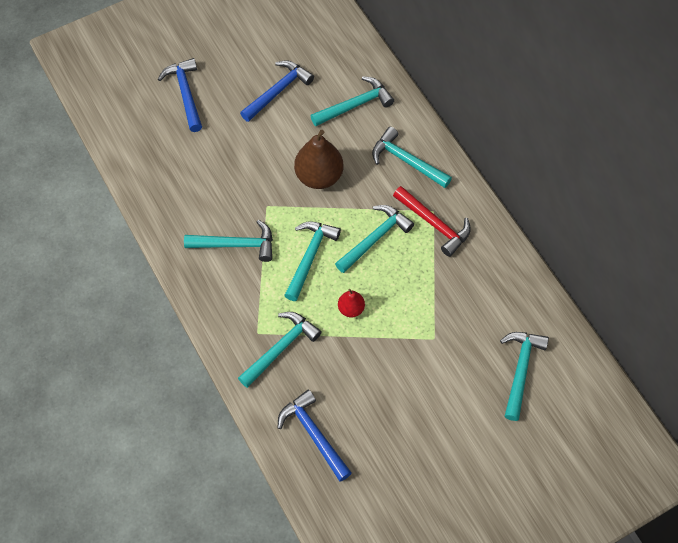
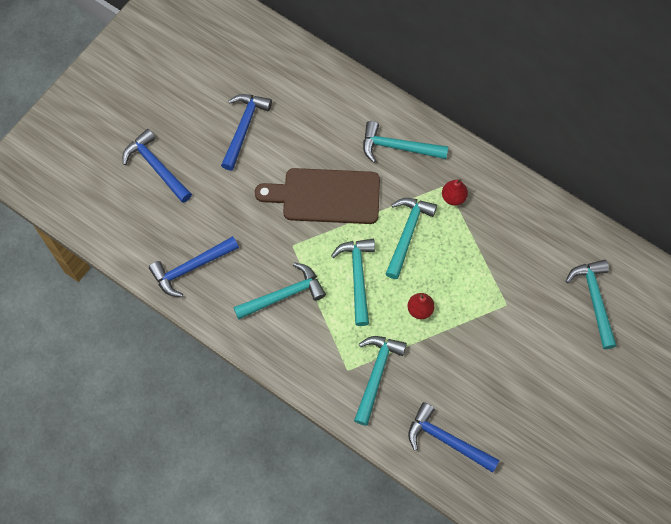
camera: 25 degrees left, 5 degrees up
(168, 188) = (191, 268): none -> blue hammer
(319, 176) = (326, 196): brown pear -> brown cutting board
(355, 105) = (323, 112): turquoise hammer -> none
(434, 224) = (453, 197): red hammer -> red pear

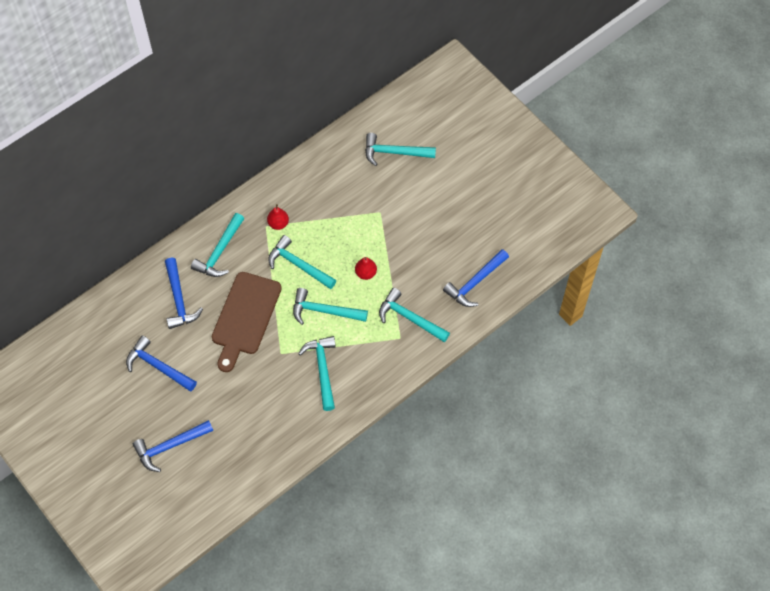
camera: 75 degrees left, 5 degrees down
(191, 268) = (275, 437): blue hammer -> blue hammer (179, 299)

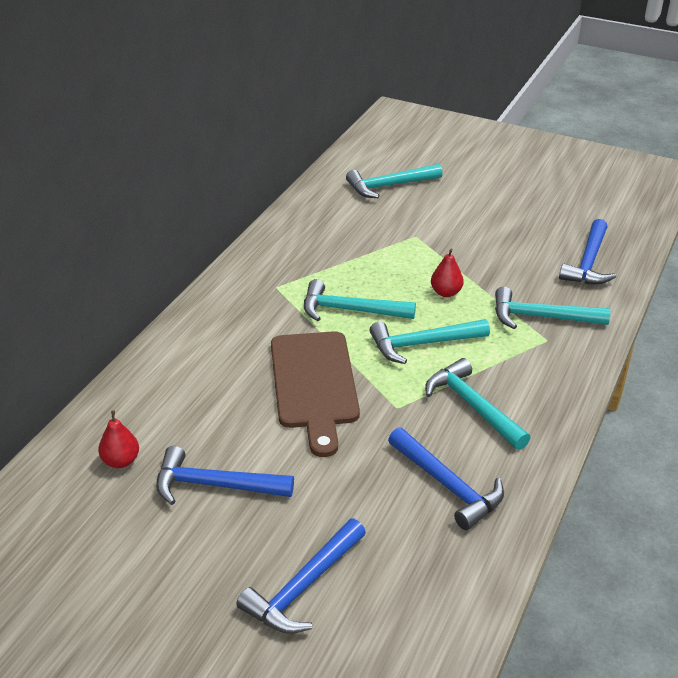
camera: 25 degrees left, 25 degrees down
(179, 299) = (199, 396): blue hammer -> blue hammer (448, 485)
(219, 252) = (228, 329): turquoise hammer -> none
(278, 224) = (292, 280): red pear -> red pear (121, 461)

